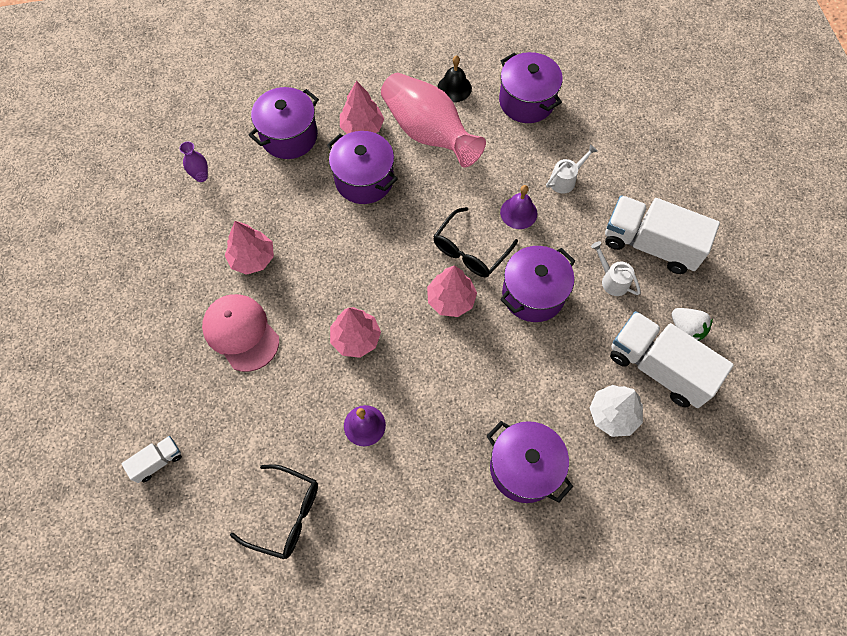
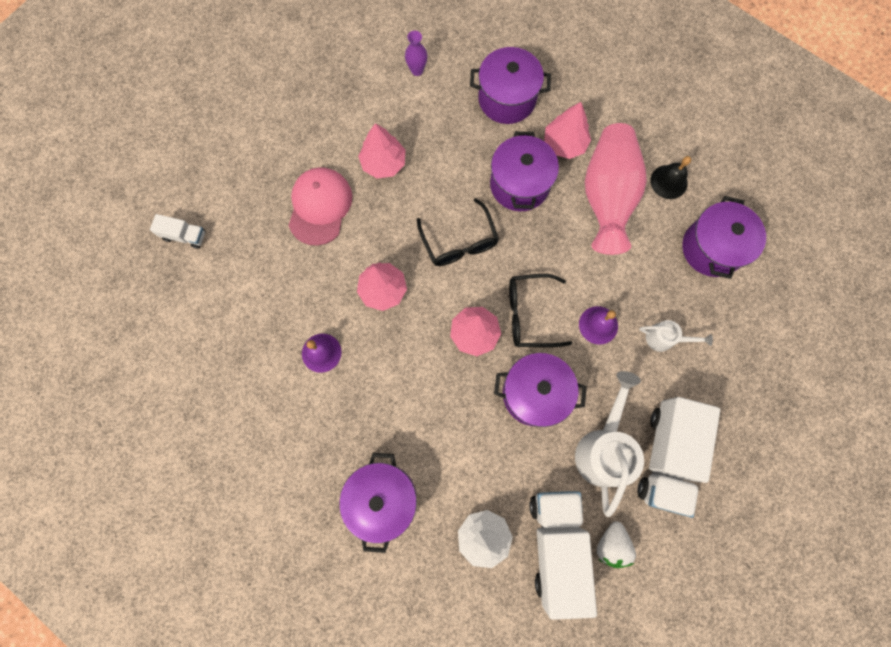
camera: 50 degrees right, 10 degrees up
(285, 514) = (214, 352): black glasses -> black glasses (459, 241)
(612, 280) = (603, 447): white watering can -> white watering can, size x1.90
(650, 244) = (666, 456): white truck -> white truck turned 150 degrees counterclockwise

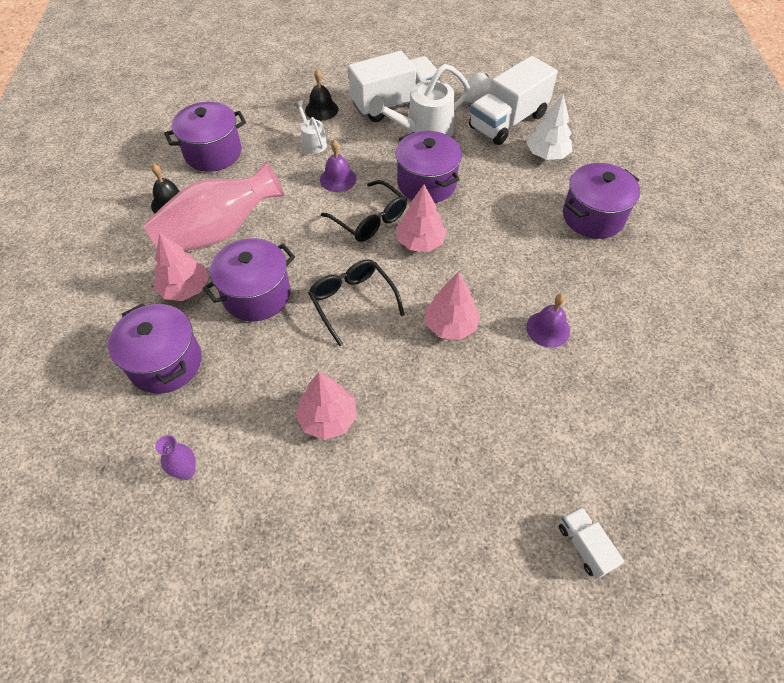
camera: 130 degrees left, 20 degrees down
(320, 207) = (426, 438): pink cap -> none
(459, 241) = (352, 302): black glasses -> black glasses turned 60 degrees counterclockwise
(708, 380) = (321, 109): none -> black bell

